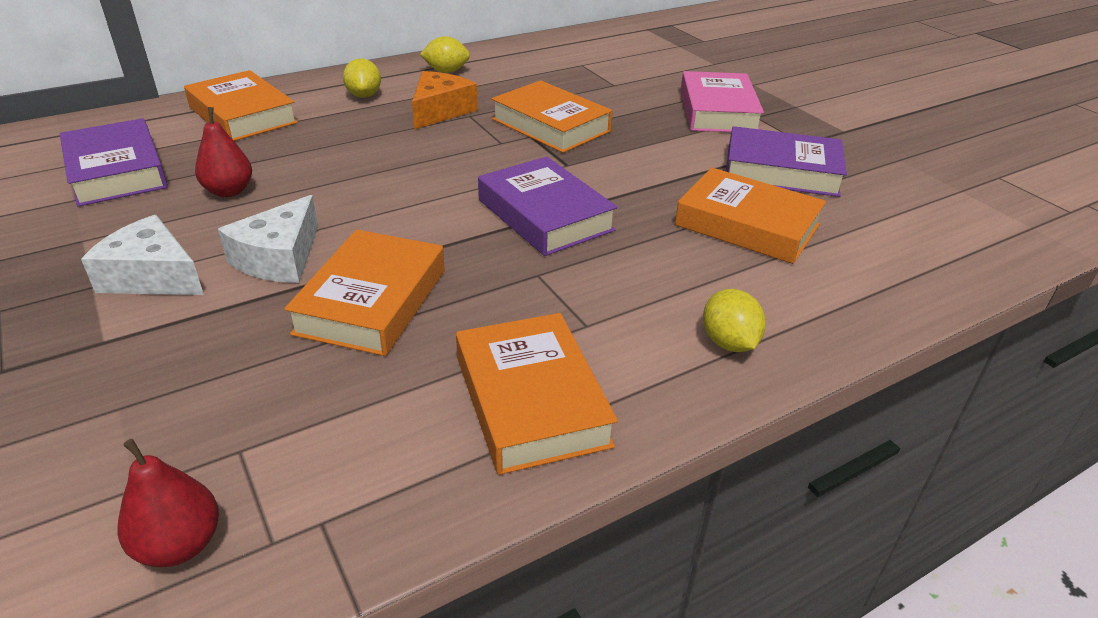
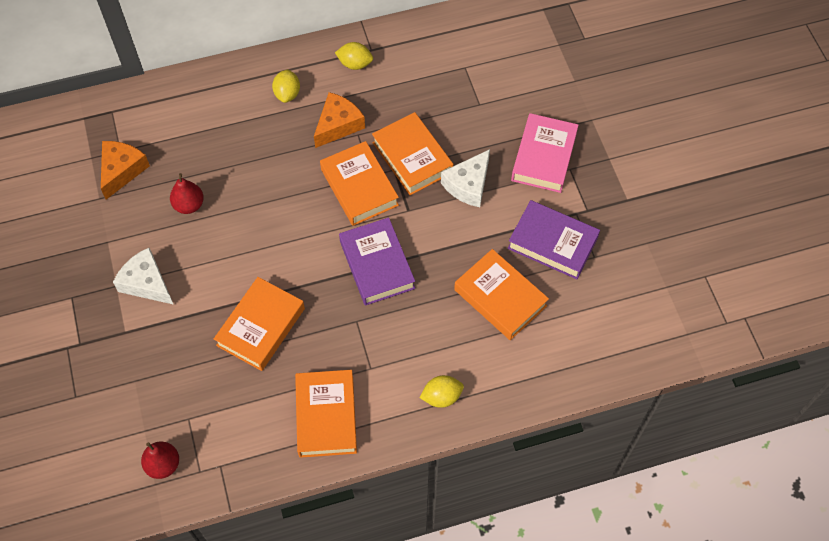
camera: 15 degrees right, 25 degrees up
(117, 171) = (122, 170): purple book -> orange cheese
(242, 115) = (200, 109): orange book -> orange book (359, 187)
(279, 258) = (215, 279): white cheese -> white cheese (468, 185)
(728, 342) = (441, 397): yellow lemon -> yellow lemon turned 75 degrees clockwise

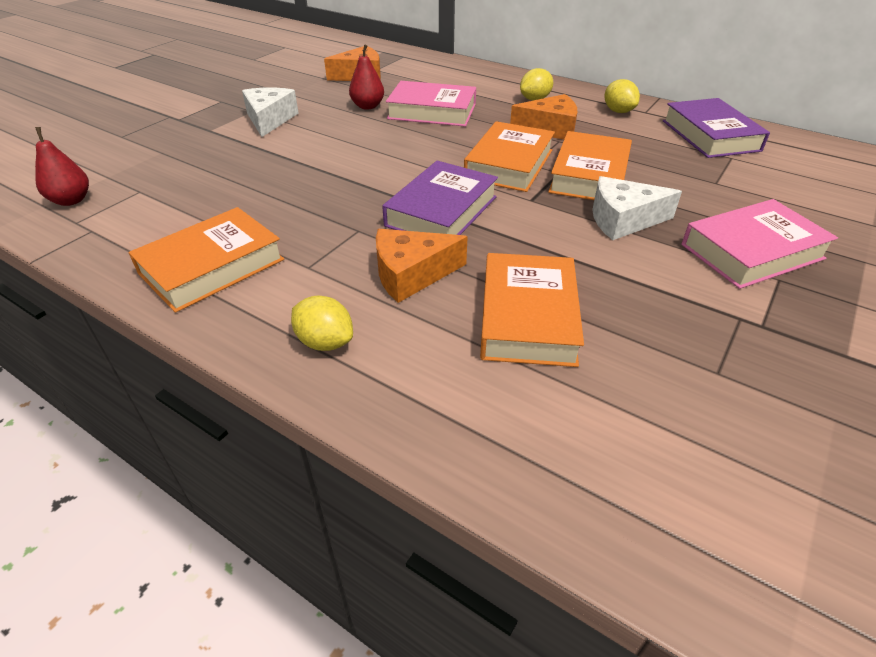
camera: 50 degrees right, 20 degrees down
(240, 171) = (432, 111): none -> pink book
(261, 327) = (285, 183): orange book -> none
(422, 323) = (411, 274): none -> orange cheese
(552, 243) = (668, 320): purple book -> purple book (710, 135)

